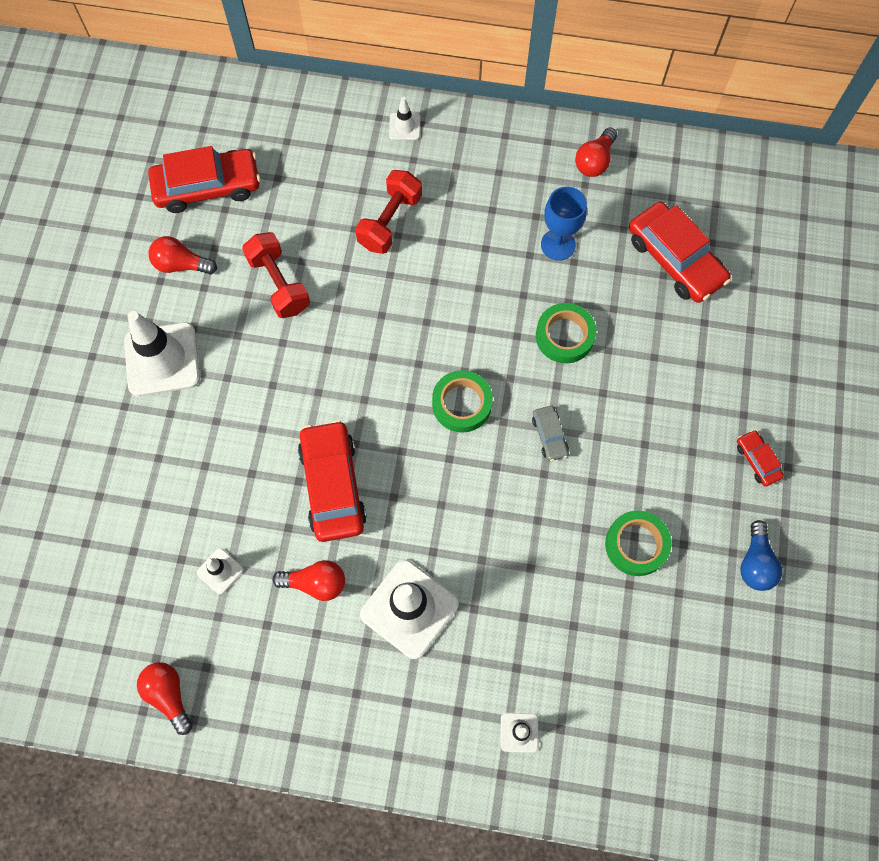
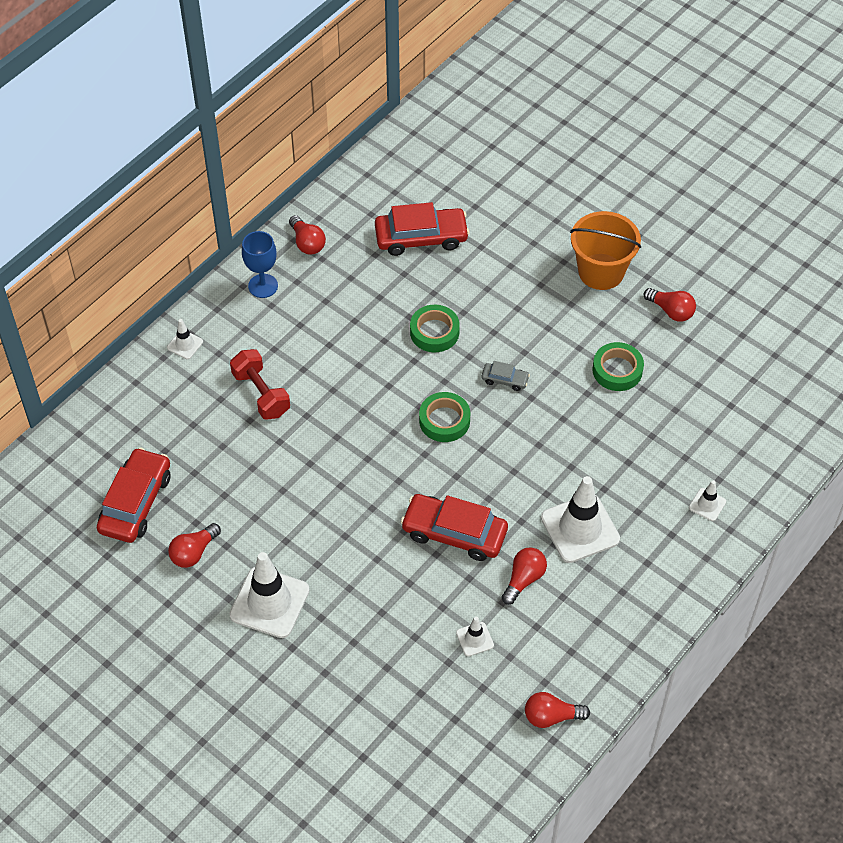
camera: 60 degrees left, 15 degrees down
(279, 284) = (261, 492): red dumbbell -> none
(558, 245) = (359, 299): blue goblet -> blue goblet (263, 286)
(755, 563) = (671, 311): blue light bulb -> red light bulb
(757, 460) = (601, 271): red car -> orange bucket

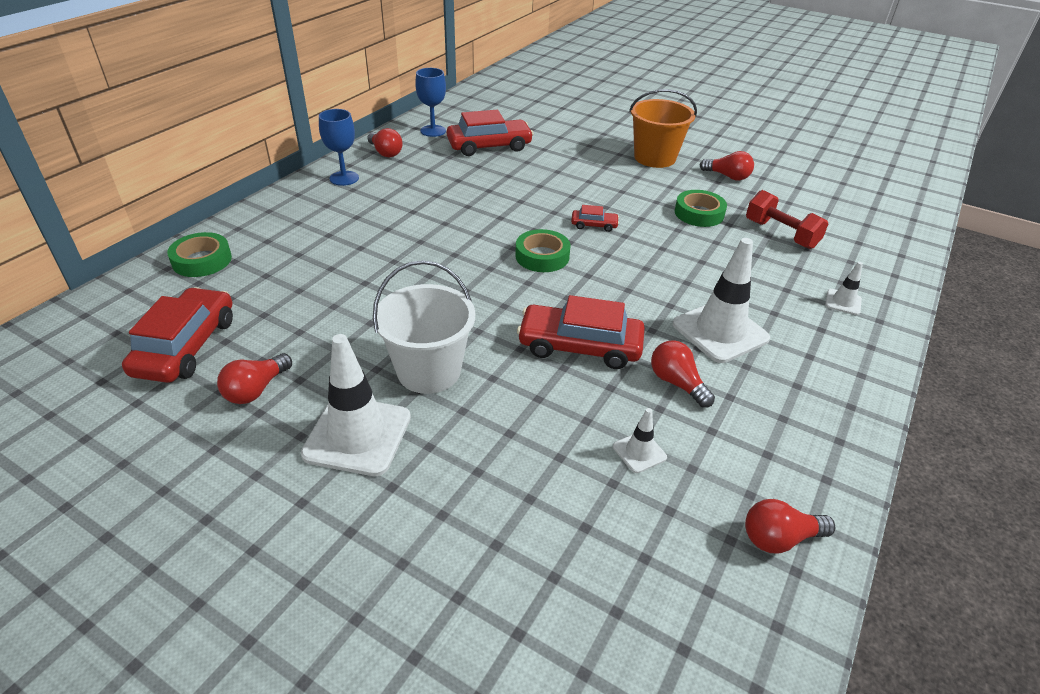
camera: 10 degrees left, 15 degrees down
(185, 344) = (262, 218): white traffic cone -> none
(261, 394) = (343, 248): red dumbbell -> red dumbbell (781, 234)
(327, 547) = (429, 371): none -> white bucket
(362, 204) = (433, 131): none -> blue goblet
(434, 332) = (515, 198): green tape -> green tape (202, 260)
(505, 379) = (594, 225): grey car -> red car
(524, 579) = (677, 383): red light bulb -> red light bulb turned 60 degrees counterclockwise

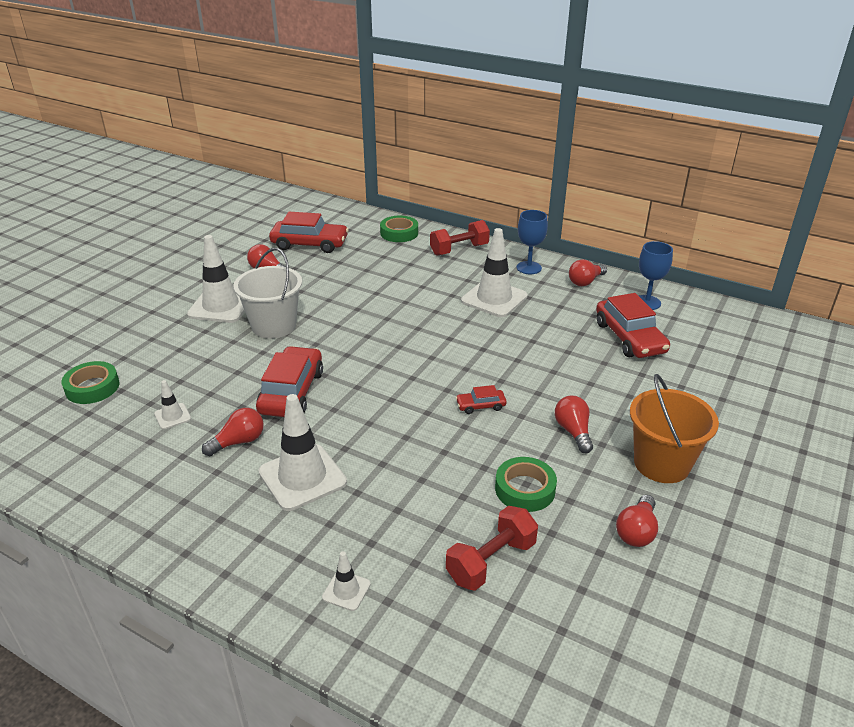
camera: 90 degrees right, 5 degrees down
(278, 217) = (459, 250): none -> red dumbbell
(404, 203) = (494, 299): none -> white traffic cone
(542, 256) = (419, 373): green tape -> green tape (92, 387)
(594, 225) = (480, 406): red car -> red car turned 75 degrees clockwise
(779, 538) = (74, 476): red light bulb -> red light bulb (573, 431)

